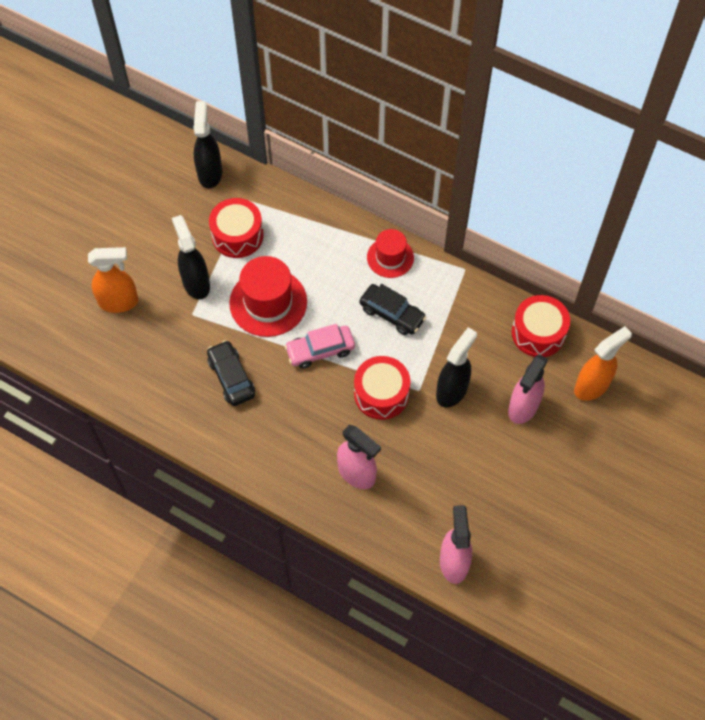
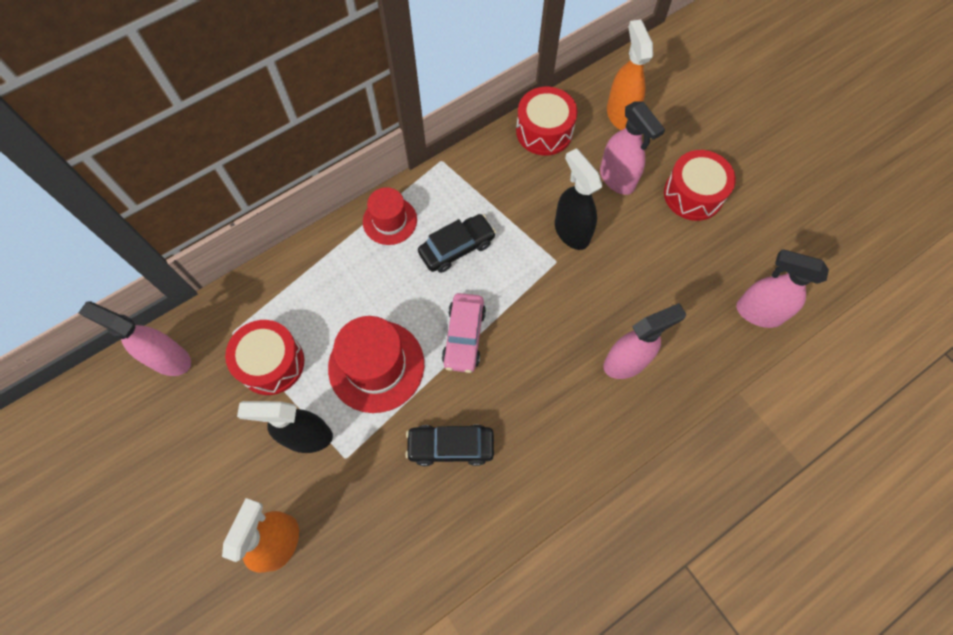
camera: 65 degrees left, 5 degrees up
(210, 173) = (169, 359): black spray bottle -> pink spray bottle
(381, 394) = (544, 298): red drum -> red drum (693, 194)

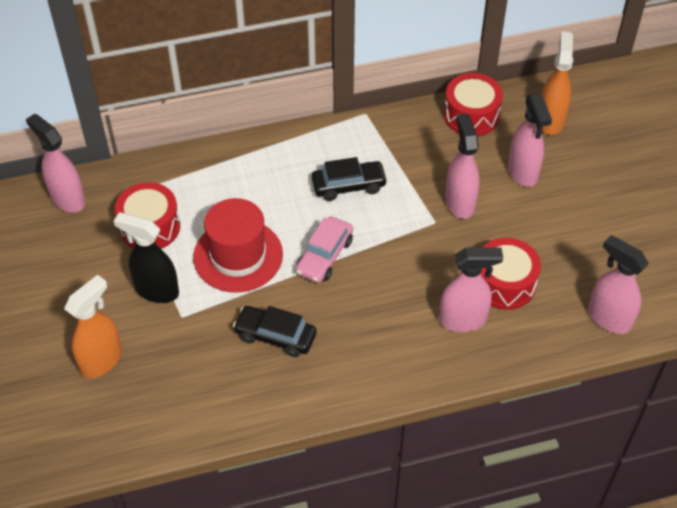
camera: 20 degrees right, 15 degrees down
(390, 221) = (298, 148): red hat -> none
(571, 231) = (459, 202): black spray bottle -> pink spray bottle
(693, 194) = (591, 205): red drum -> red drum (504, 283)

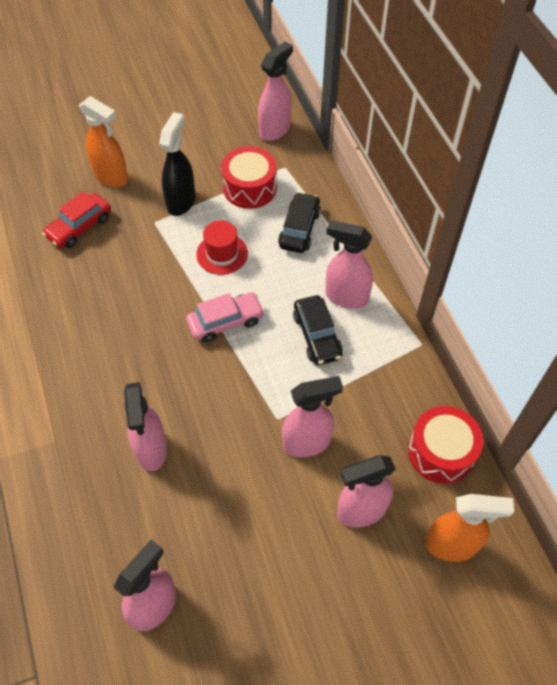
camera: 85 degrees right, 5 degrees up
(175, 391) = (79, 227): none -> red car
(238, 255) = (222, 254): red hat -> red hat, size x0.62
(275, 336) = (133, 291): black car -> black car (299, 229)
(307, 160) = (346, 297): none -> pink spray bottle
(324, 256) = (225, 322): pink car -> pink car turned 135 degrees clockwise
(504, 283) = (199, 490): red drum -> none

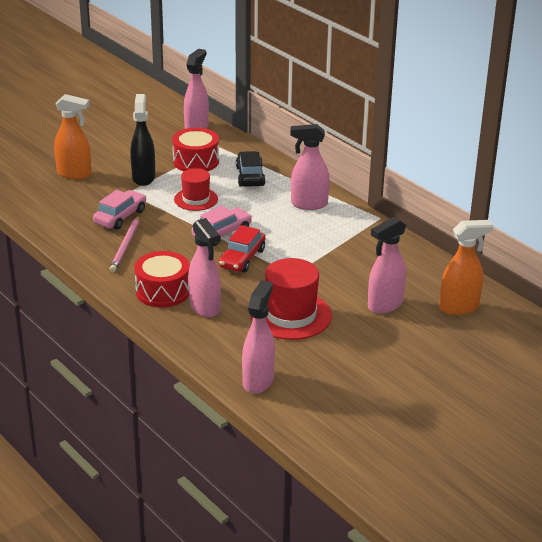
camera: 20 degrees left, 25 degrees down
(79, 227) = (66, 205): red car -> red car (242, 258)
(112, 314) = (126, 245): none -> pink pencil
(127, 262) = (120, 217): none -> pink car
(242, 495) = (291, 315): none -> red hat
(307, 442) = (324, 281): pink spray bottle -> none
(317, 336) = (298, 227): black car -> none
(441, 452) = (426, 266): red drum -> red drum (163, 291)

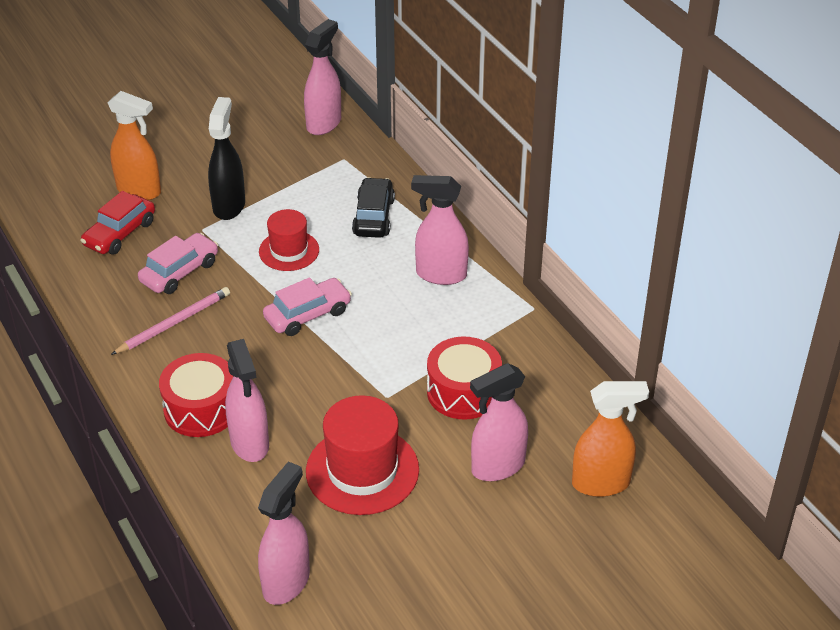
camera: 10 degrees right, 10 degrees up
(126, 245) = (173, 323): pink pencil -> pink pencil turned 150 degrees counterclockwise
(196, 161) = (307, 183): red drum -> red drum (463, 392)
(242, 258) = (323, 362): red car -> red car (120, 233)

